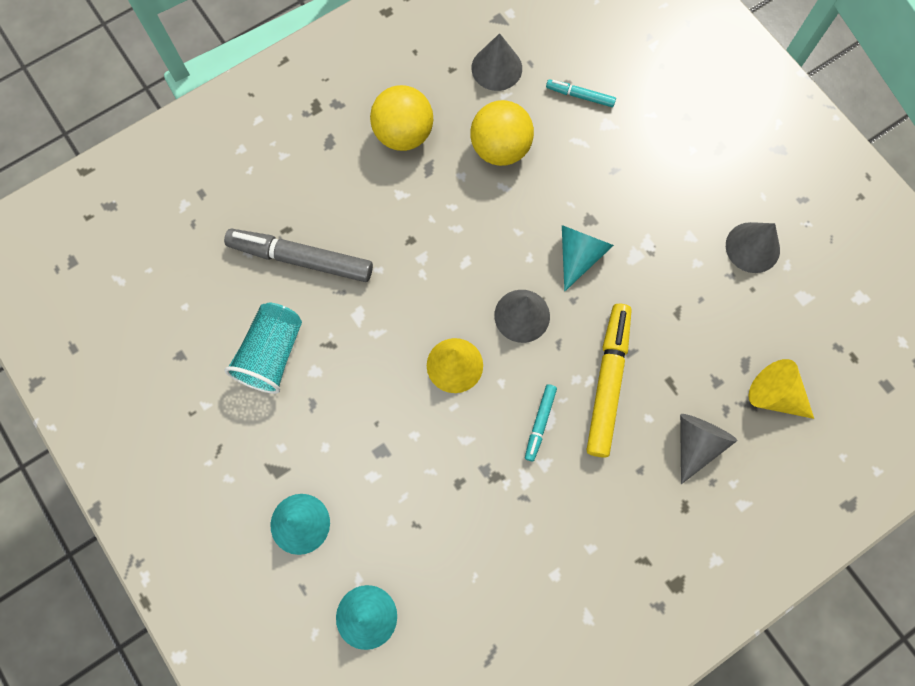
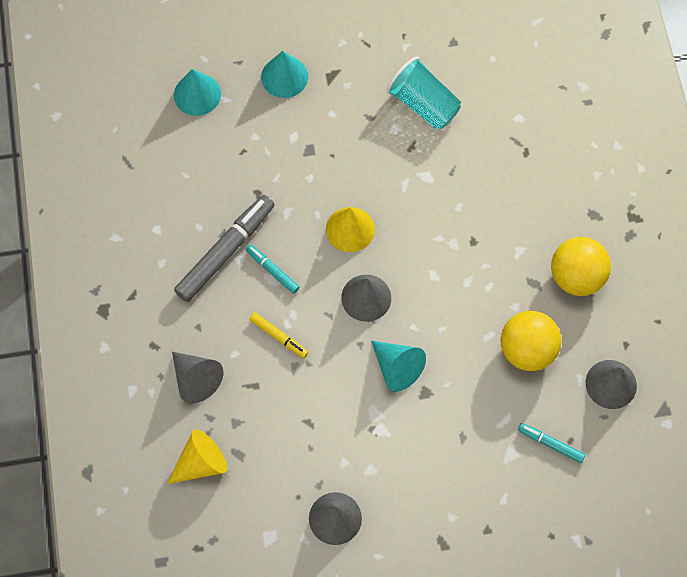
camera: 115 degrees right, 5 degrees down
(301, 259) = (494, 153): grey marker -> grey marker (225, 251)
(580, 96) = (550, 444): turquoise marker -> turquoise marker turned 105 degrees counterclockwise
(607, 382) = (278, 337): yellow marker -> yellow marker, size x0.50

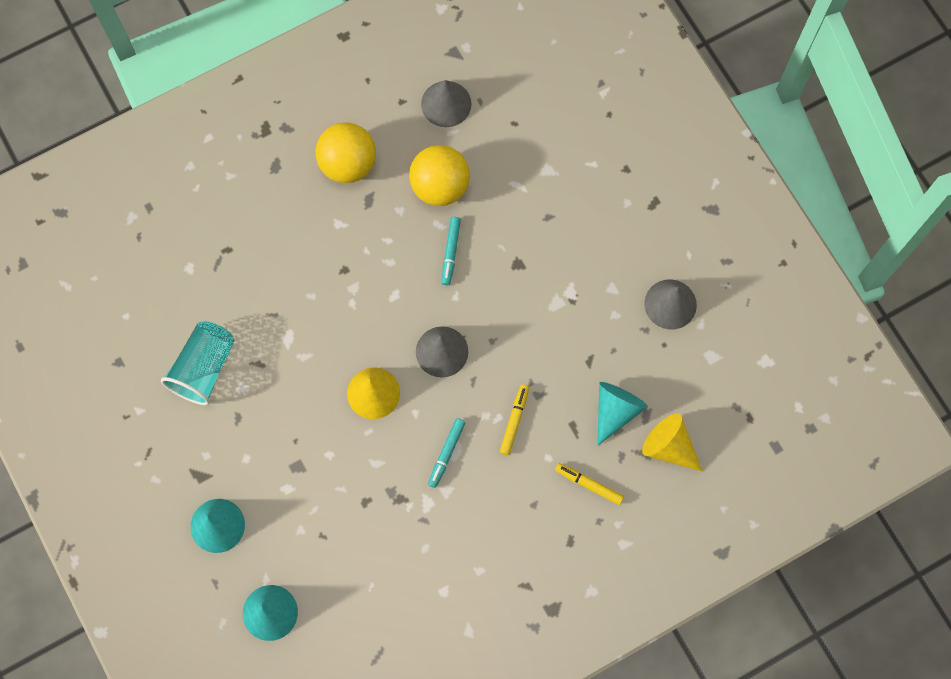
camera: 110 degrees left, 5 degrees up
(196, 379) = (589, 484): grey cone -> yellow marker
(225, 251) = (443, 509): grey marker -> none
(397, 368) = (503, 298): turquoise cone -> turquoise cone (615, 410)
(550, 444) = (524, 139): turquoise marker -> turquoise marker (451, 252)

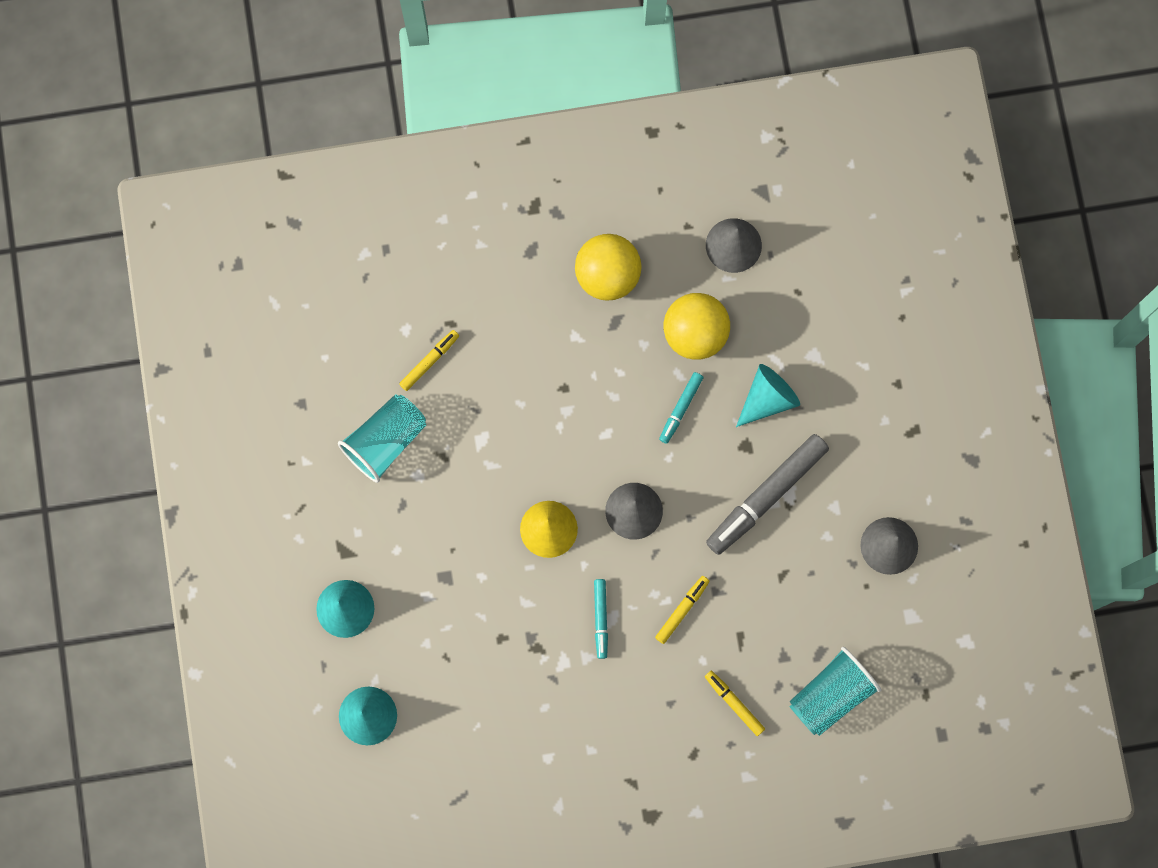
camera: 20 degrees right, 5 degrees up
(219, 287) = (429, 361): none -> yellow marker
(446, 453) = (600, 619): turquoise marker -> turquoise marker turned 45 degrees counterclockwise
(551, 299) = (766, 496): none -> grey marker
(615, 410) = (790, 637): turquoise cone -> turquoise cone (767, 398)
(669, 446) = (831, 694): yellow cone -> turquoise cup

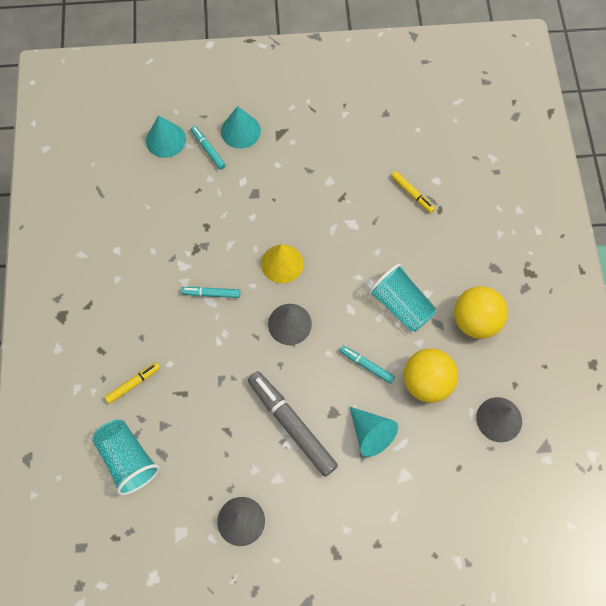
camera: 95 degrees right, 10 degrees down
(379, 652) = (208, 149): none -> turquoise marker
(385, 441) = (355, 162): turquoise cup -> turquoise cup (401, 305)
(682, 610) = (210, 352): yellow marker -> none

